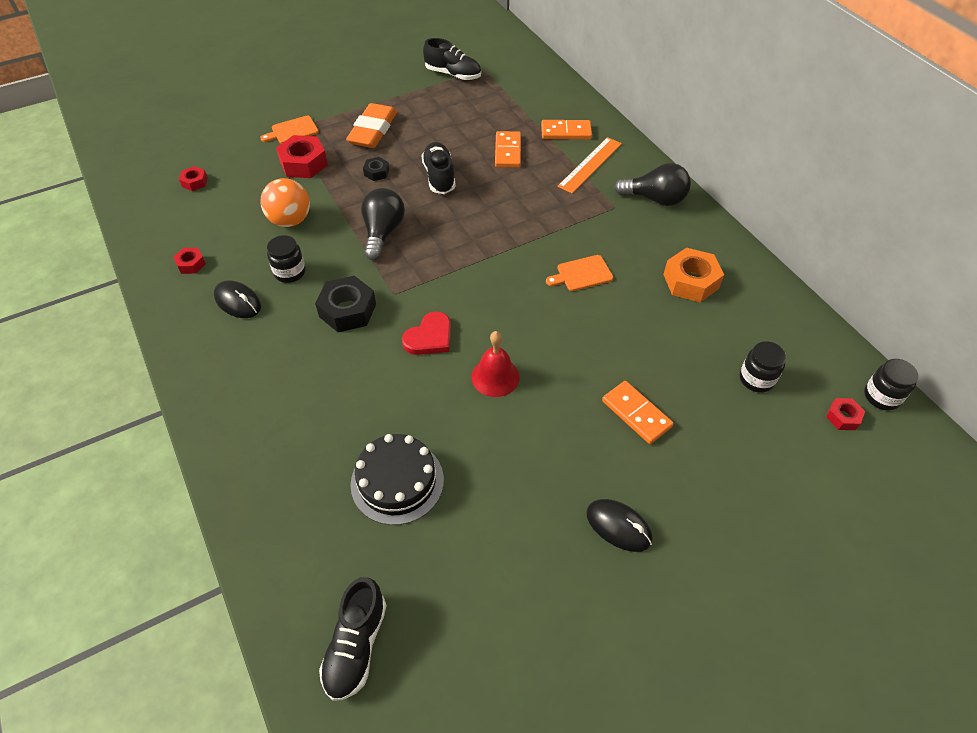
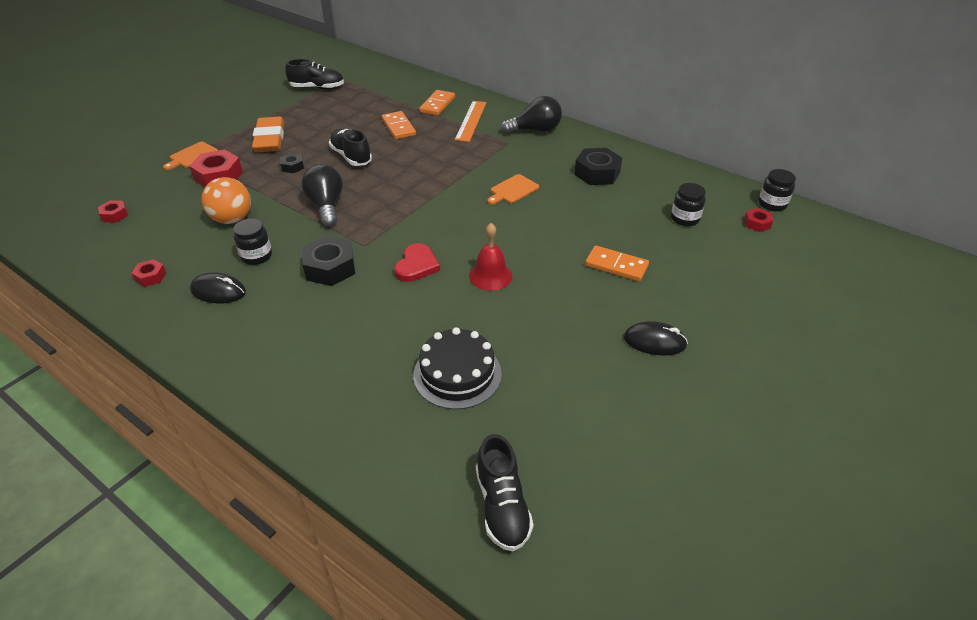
camera: 25 degrees left, 10 degrees down
(566, 132) = (437, 105): orange domino -> orange domino turned 45 degrees counterclockwise
(690, 281) = (597, 173): orange nut -> black nut

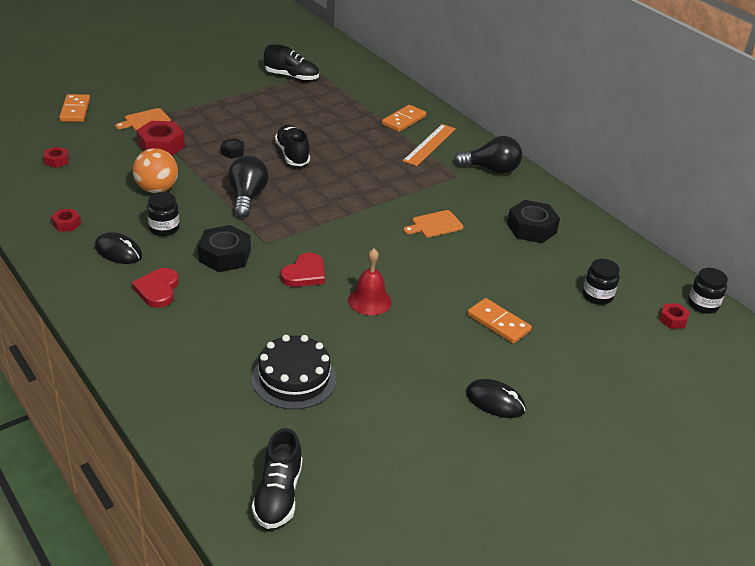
camera: 15 degrees right, 5 degrees down
(270, 139) = (223, 120): orange eraser -> none
(277, 320) = (157, 290): none -> red heart
(398, 127) = (353, 135): orange domino -> orange domino (75, 110)

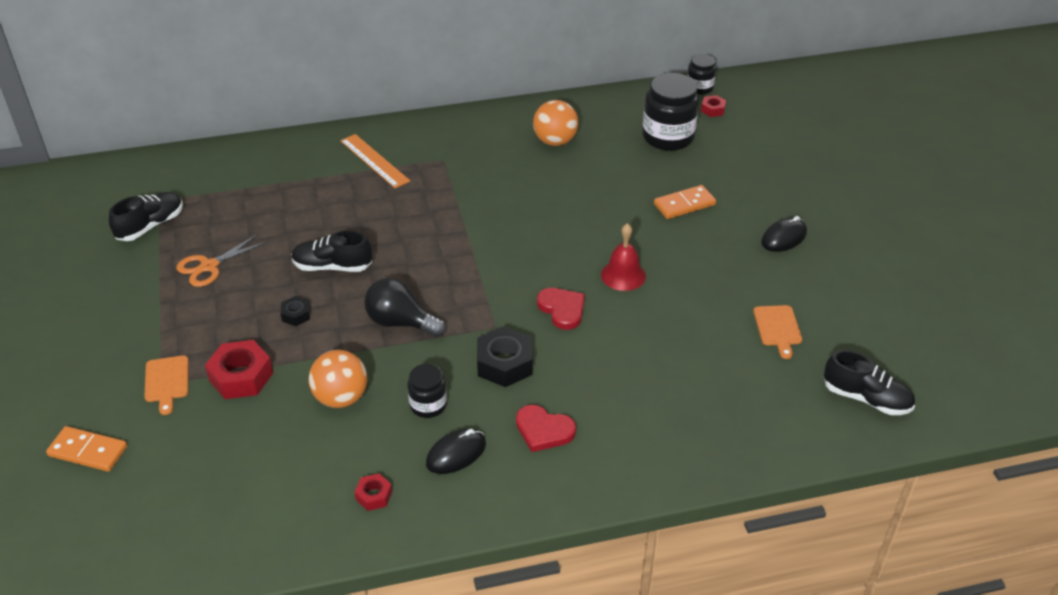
camera: 65 degrees left, 5 degrees up
(57, 161) = (215, 488): red nut -> none
(264, 107) = (209, 266): none -> orange scissors
(294, 378) = (720, 354): black cake -> none
(404, 120) = (314, 165): orange domino -> none
(435, 225) = (521, 199): orange cutting board -> orange cutting board (778, 328)
(491, 169) = (444, 134): black light bulb -> none
(531, 228) = (555, 141): black nut -> orange ball
(597, 296) = (668, 137): black jar -> black jar, size x1.80

